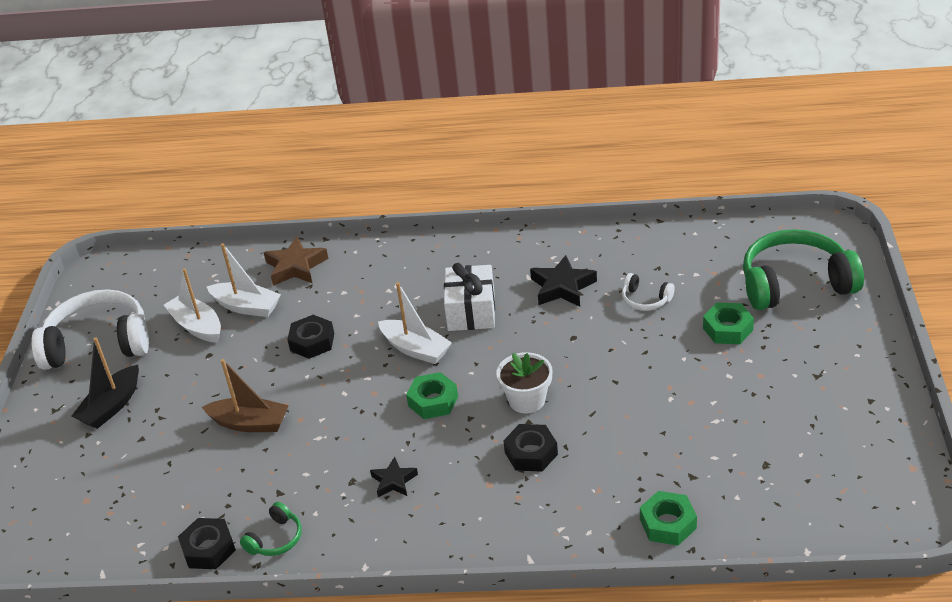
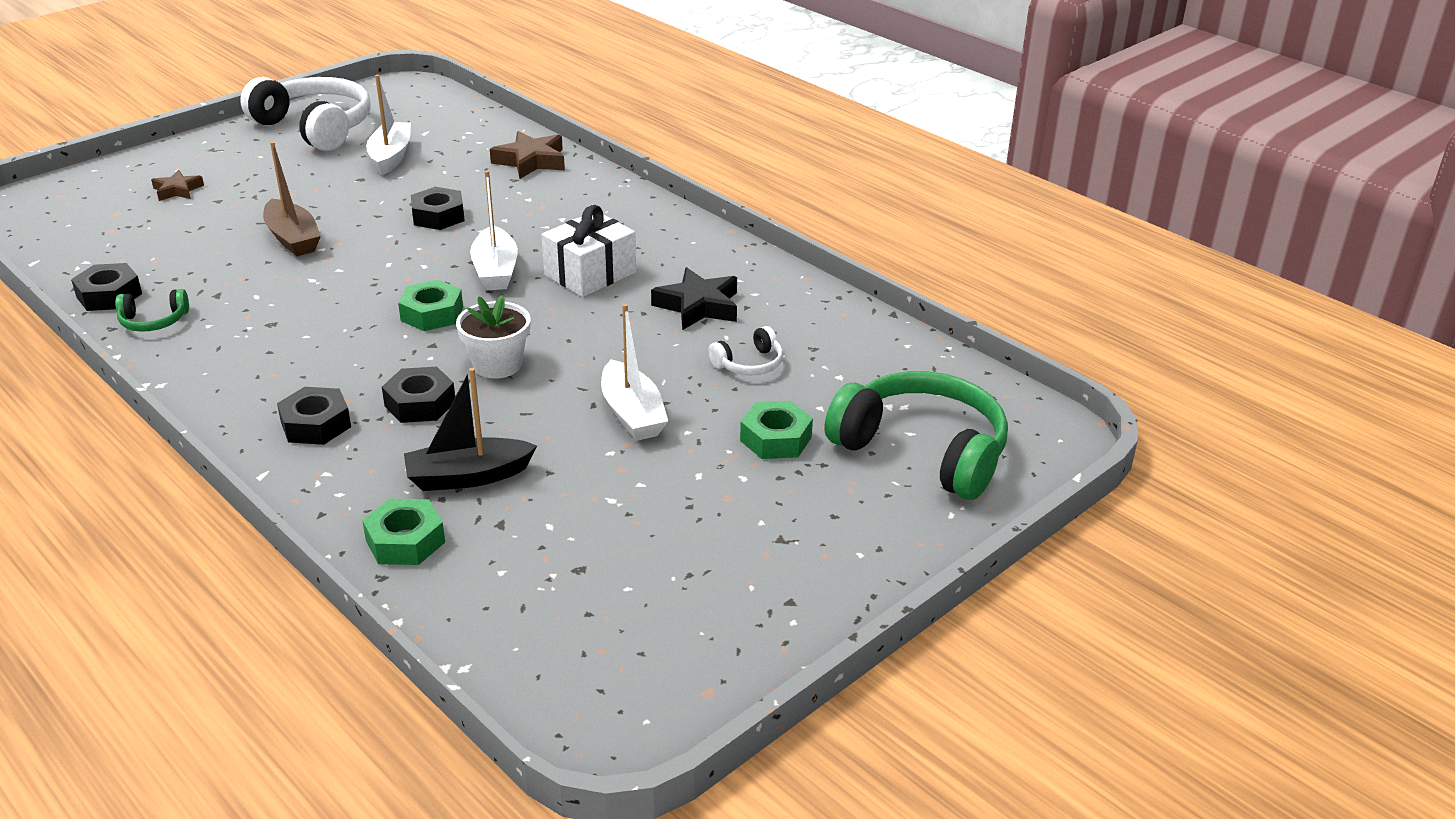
camera: 40 degrees right, 5 degrees down
(95, 453) = (177, 190): none -> brown star
(111, 406) = (243, 169): black boat -> black boat (468, 476)
(246, 307) = (445, 165): white boat -> white boat (632, 414)
(394, 481) = (294, 345): black star -> none
(501, 510) = (316, 424): none -> black nut
(645, 300) = (749, 364): white headphones -> white headphones turned 105 degrees counterclockwise

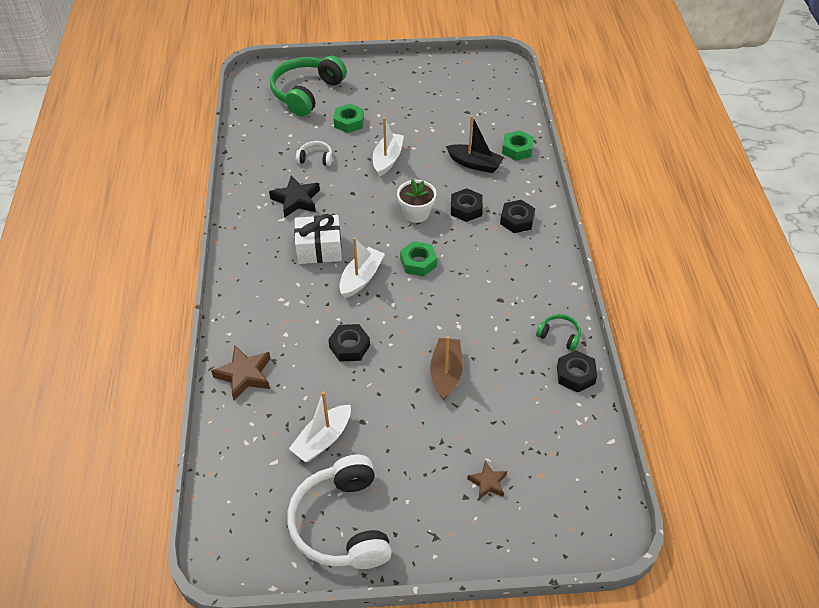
camera: 140 degrees left, 15 degrees up
(922, 451) = (306, 93): green headphones -> green headphones turned 45 degrees clockwise

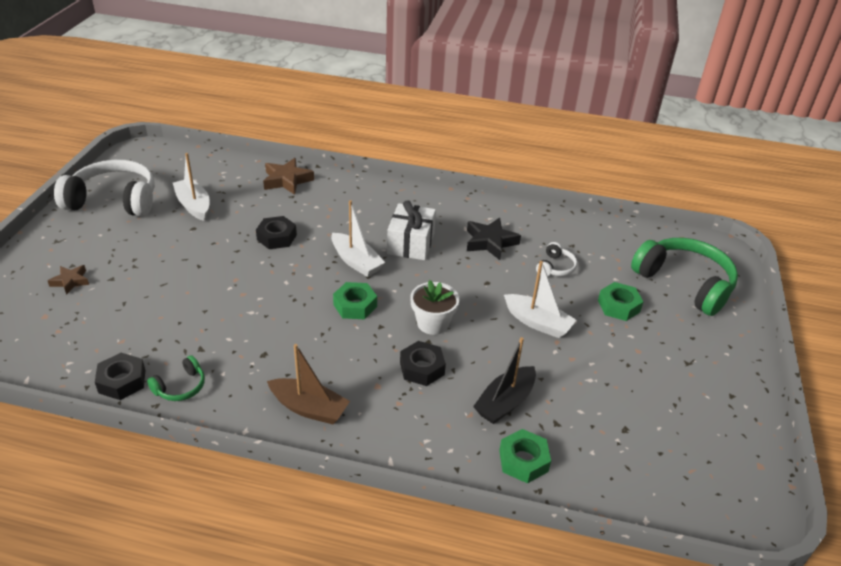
camera: 105 degrees right, 10 degrees down
(446, 373) = (201, 287): brown boat -> brown boat (309, 408)
(517, 220) = (380, 411): black nut -> none

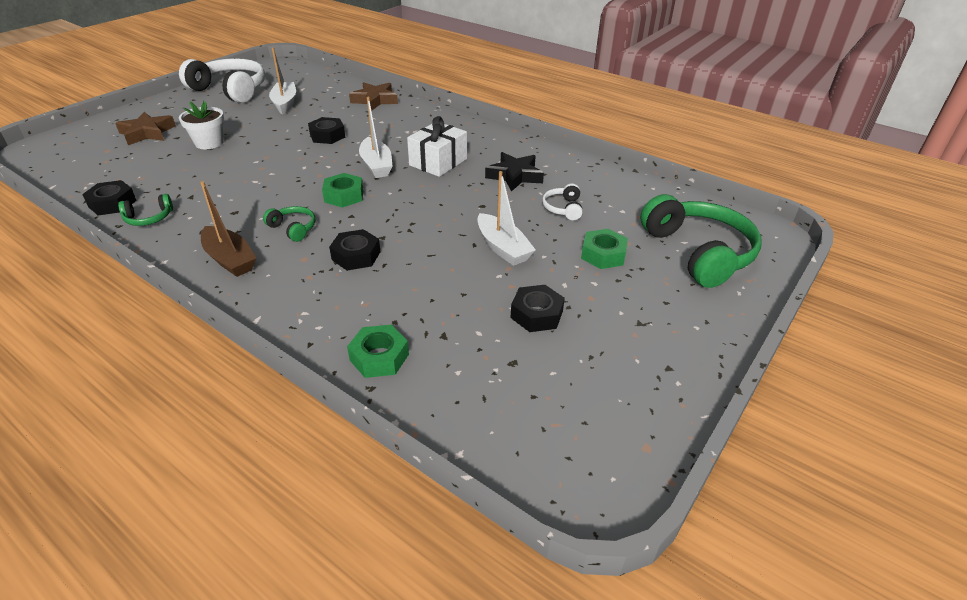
camera: 25 degrees right, 0 degrees up
(70, 281) = (147, 133): brown star -> brown star, size x1.63
(339, 356) = (293, 228): none -> green headphones
(432, 323) = (400, 224): white flower pot -> white flower pot (209, 143)
(505, 402) = (408, 303): black boat -> none
(555, 267) = (563, 208): white headphones -> white headphones turned 135 degrees clockwise
(610, 379) = (536, 314): none -> black nut

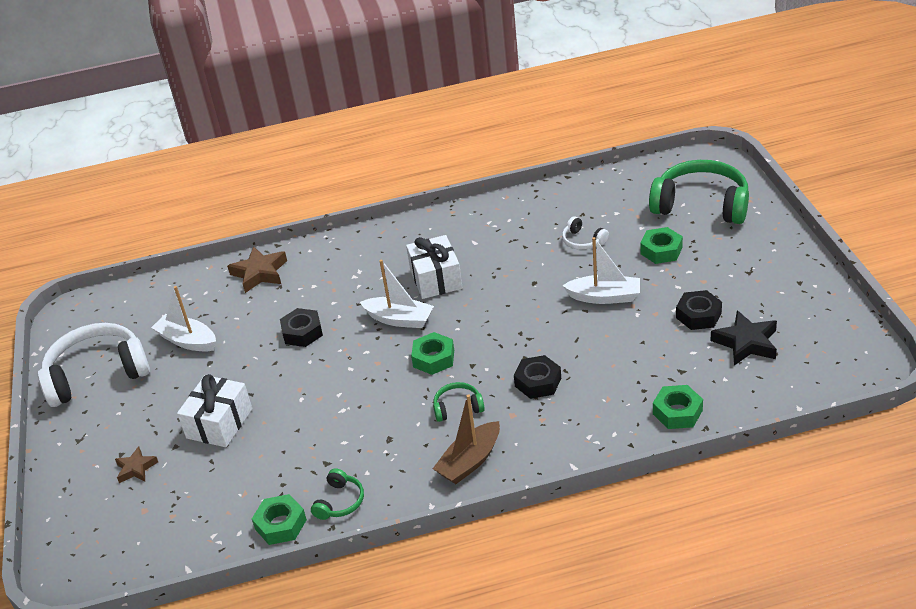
camera: 45 degrees left, 0 degrees up
(112, 203) = (281, 524): black nut -> green nut
(147, 133) = (136, 468): brown star -> brown star, size x0.61
(209, 143) = (219, 423): white flower pot -> white gift
(230, 259) = (470, 461): brown boat -> brown boat turned 135 degrees clockwise
(514, 176) = (507, 244): black star -> black star (746, 343)

